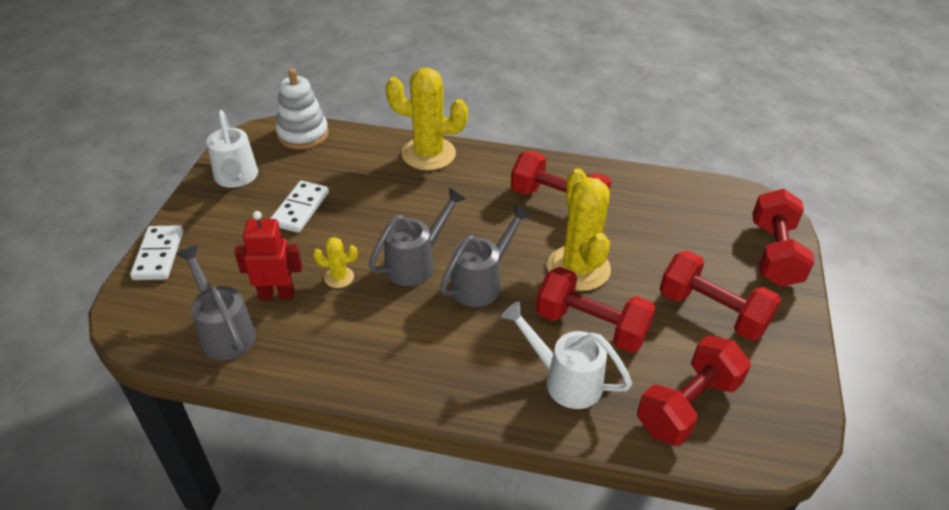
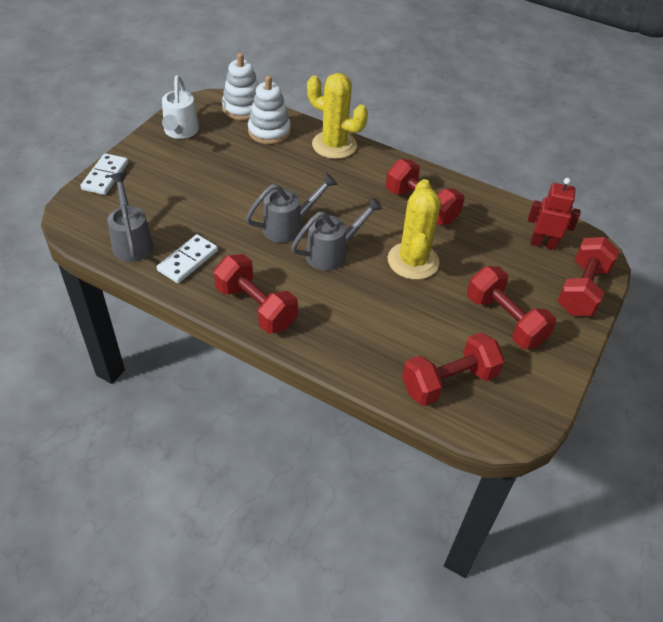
camera: 15 degrees right, 5 degrees up
(277, 294) = (178, 224): red robot -> red robot (543, 244)
(300, 209) = (218, 166): white domino -> white domino (188, 261)
(339, 277) = (227, 223): yellow cactus -> none
(345, 154) = (269, 131): none -> white stacking toy
(564, 379) = (362, 338): white watering can -> none
(591, 326) = (402, 306): red dumbbell -> red dumbbell (256, 307)

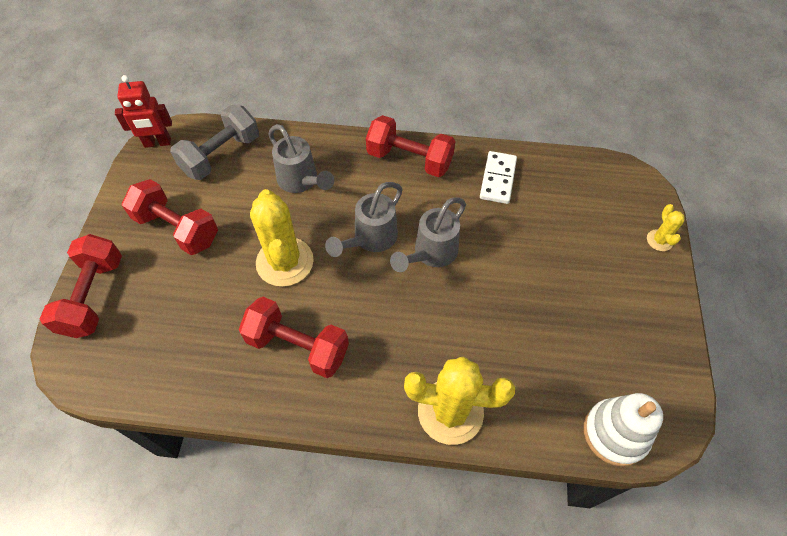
camera: 160 degrees right, 10 degrees up
(105, 176) = (659, 240): white domino -> yellow cactus
(132, 241) = (562, 179): grey watering can -> grey watering can (301, 182)
(180, 132) = (649, 344): white watering can -> none
(269, 131) = (548, 399): white stacking toy -> none
(449, 382) = (221, 155): red dumbbell -> grey dumbbell
(543, 244) = (138, 346): red robot -> red robot (157, 143)

